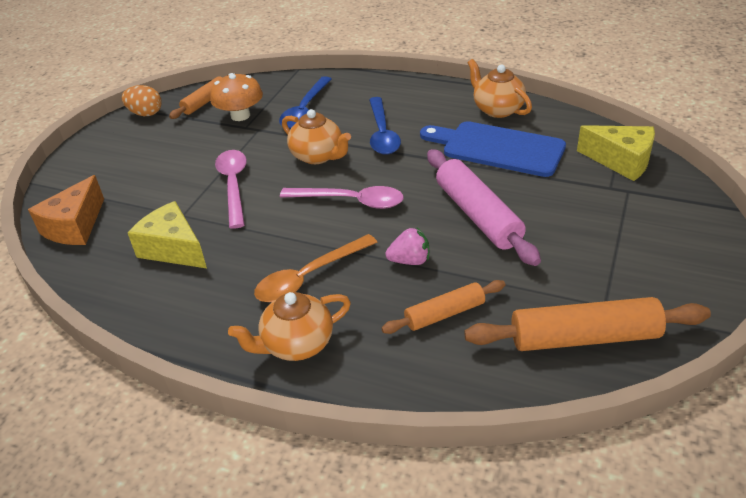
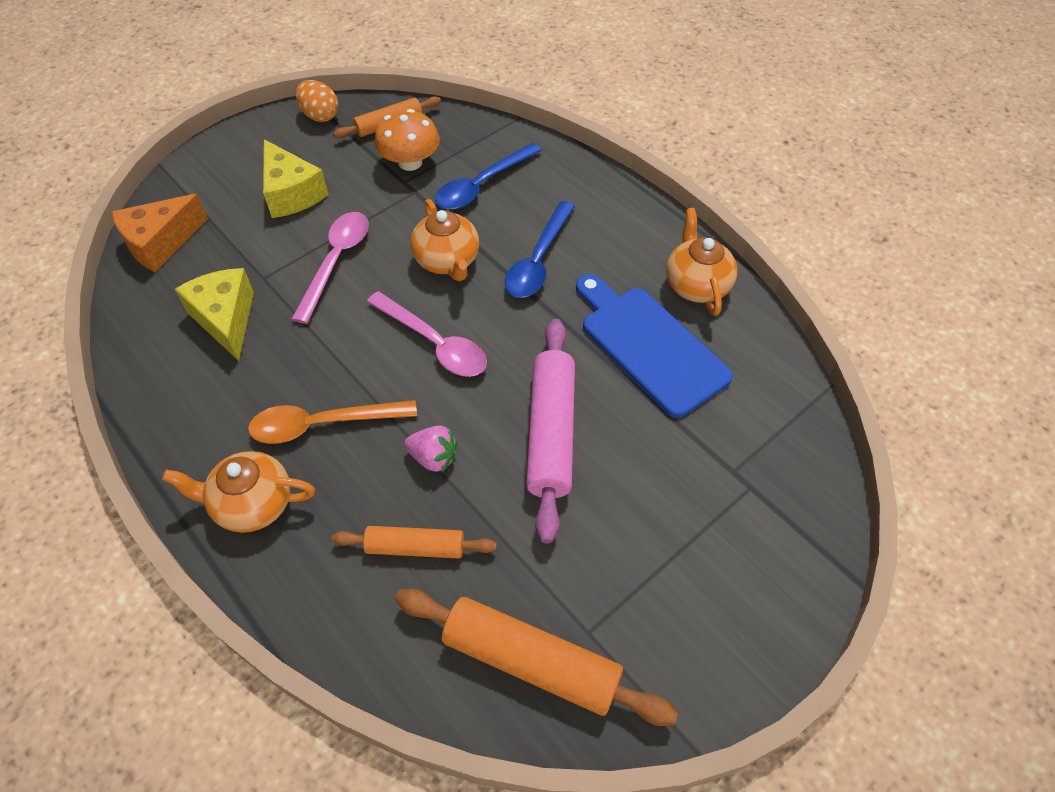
camera: 25 degrees right, 15 degrees up
(621, 161) = (780, 439): yellow cheese -> yellow cheese (291, 193)

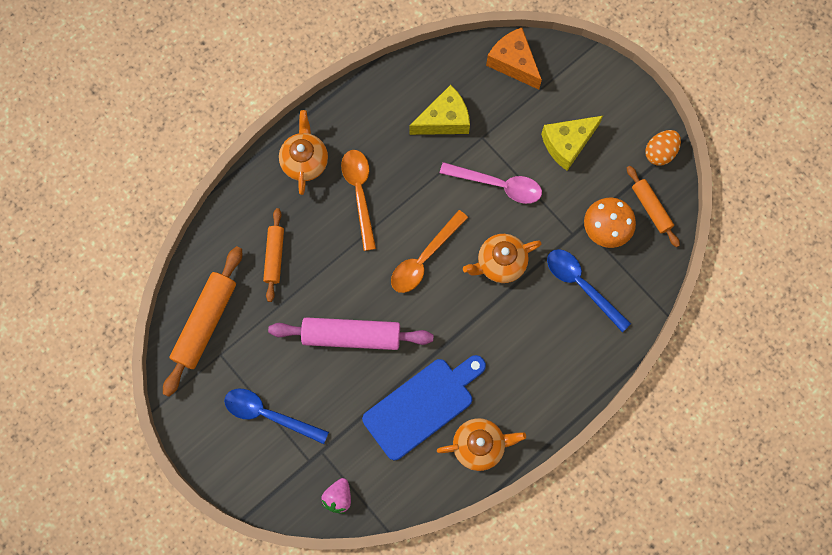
camera: 90 degrees right, 20 degrees up
(434, 343) = (424, 258): pink spoon -> orange spoon
(434, 457) = (334, 263): pink strawberry -> pink strawberry (338, 497)
(538, 260) = (502, 329): blue spoon -> blue spoon (269, 414)

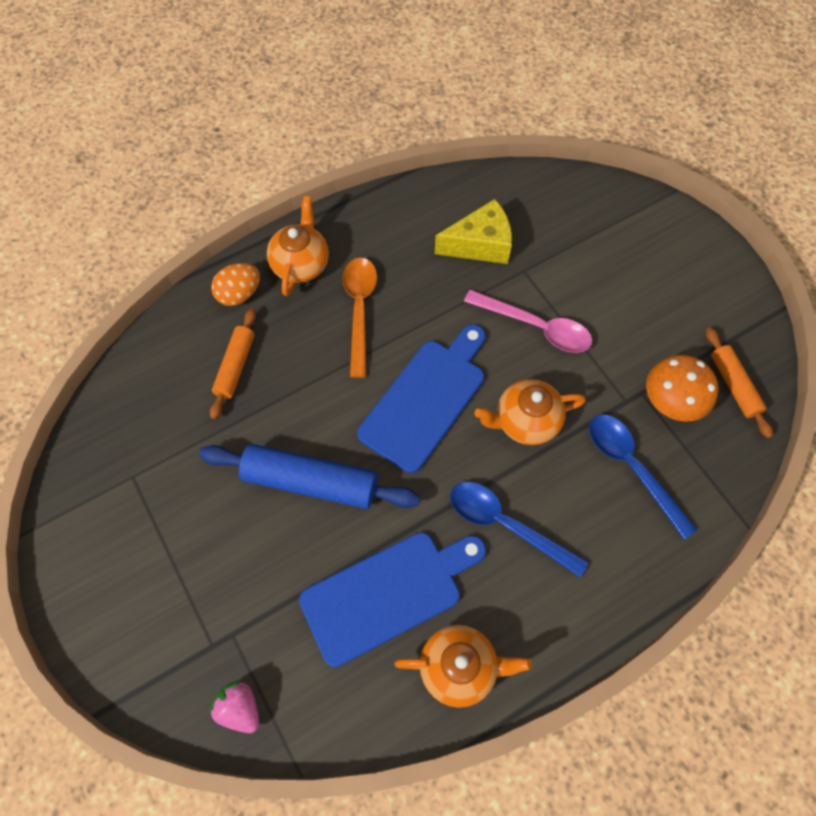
camera: 10 degrees right, 10 degrees down
(205, 323) = (125, 433): orange rolling pin -> none
(269, 414) = (173, 568): blue spoon -> blue spoon (506, 524)
(338, 497) = (240, 708): pink strawberry -> pink strawberry turned 105 degrees clockwise
(351, 336) = (310, 482): pink rolling pin -> blue rolling pin
(424, 258) = (426, 399): orange spoon -> blue cutting board
(513, 63) = (573, 196): orange cheese -> none
(567, 144) = (630, 293): yellow cheese -> none
(660, 152) = (749, 321): orange egg -> orange egg (239, 294)

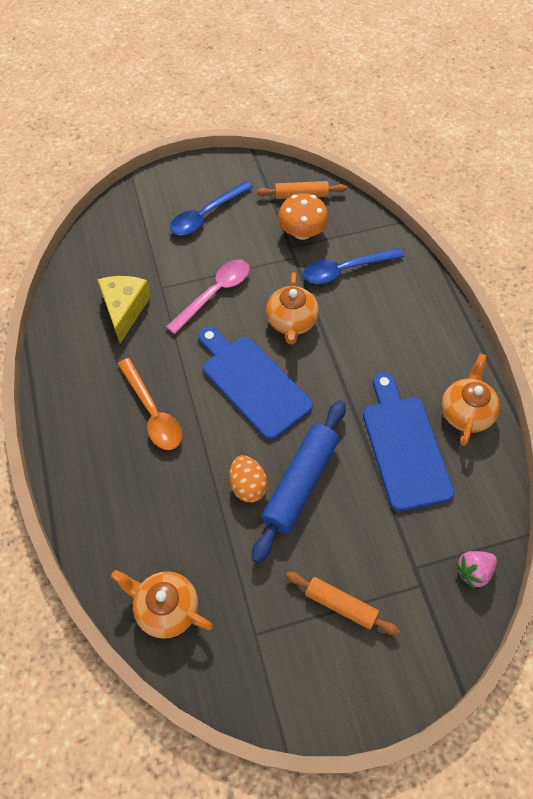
camera: 75 degrees left, 5 degrees down
(235, 366) = (172, 525): orange rolling pin -> orange rolling pin (340, 605)
(239, 294) = (97, 508): orange egg -> orange egg (248, 486)
(301, 264) = (86, 449): orange teapot -> orange teapot (166, 608)
(359, 310) = (152, 412): orange spoon -> orange spoon turned 135 degrees counterclockwise
(506, 524) = (369, 356): blue spoon -> blue spoon (206, 215)

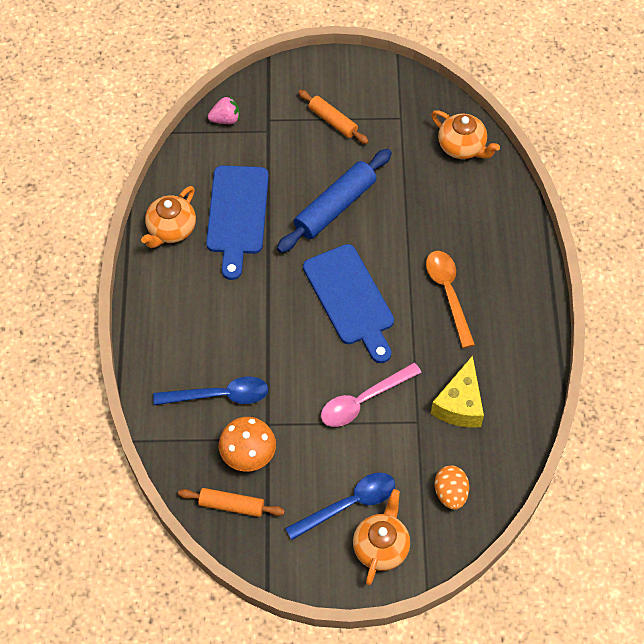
camera: 165 degrees left, 0 degrees up
(248, 486) = (379, 215): orange egg -> orange egg (450, 493)
(291, 322) = (295, 350): orange teapot -> orange teapot (381, 547)

